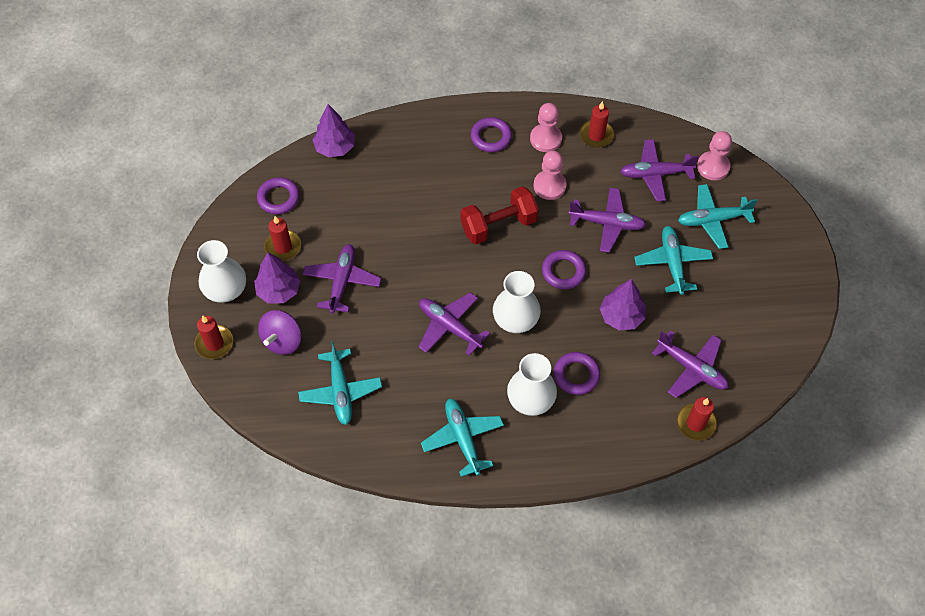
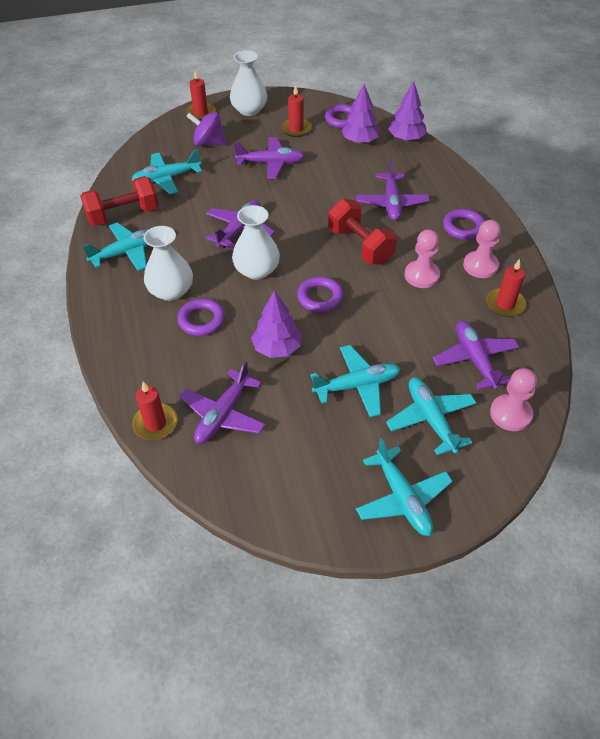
camera: 80 degrees right, 10 degrees down
(279, 290) = (254, 134): purple tree -> purple tree (360, 141)
(397, 441) = (123, 215): none -> red dumbbell
(607, 223) = (391, 325): purple plane -> purple plane (391, 203)
(783, 256) = (402, 498): none -> turquoise plane

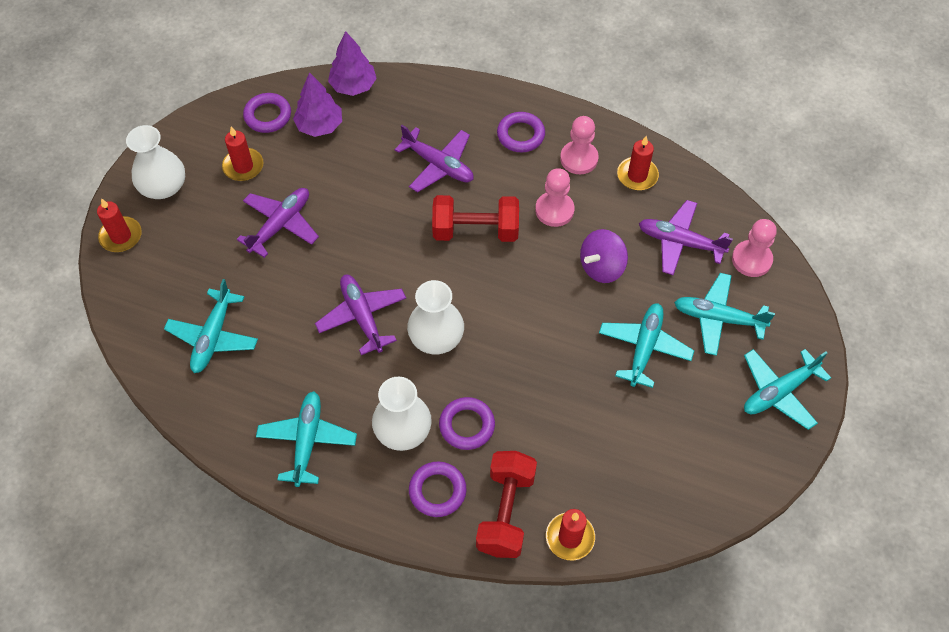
camera: 55 degrees left, 10 degrees up
(123, 215) = (239, 413): red dumbbell -> red dumbbell (506, 512)
(208, 143) = (187, 261): purple spinning top -> purple spinning top (602, 267)
(223, 414) = (600, 474): purple plane -> none
(277, 348) = (553, 382): purple tree -> none
(320, 297) = (517, 308): purple ring -> purple ring (437, 491)
(402, 498) = (779, 392): turquoise plane -> turquoise plane turned 135 degrees clockwise

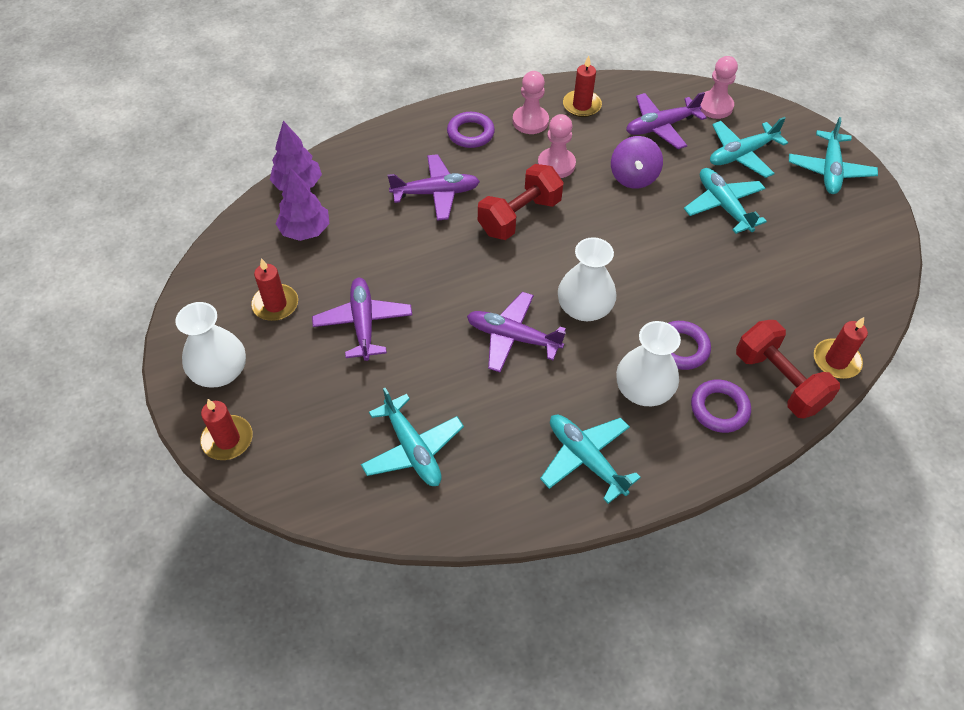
camera: 45 degrees left, 5 degrees down
(268, 116) = (250, 253): purple ring -> none

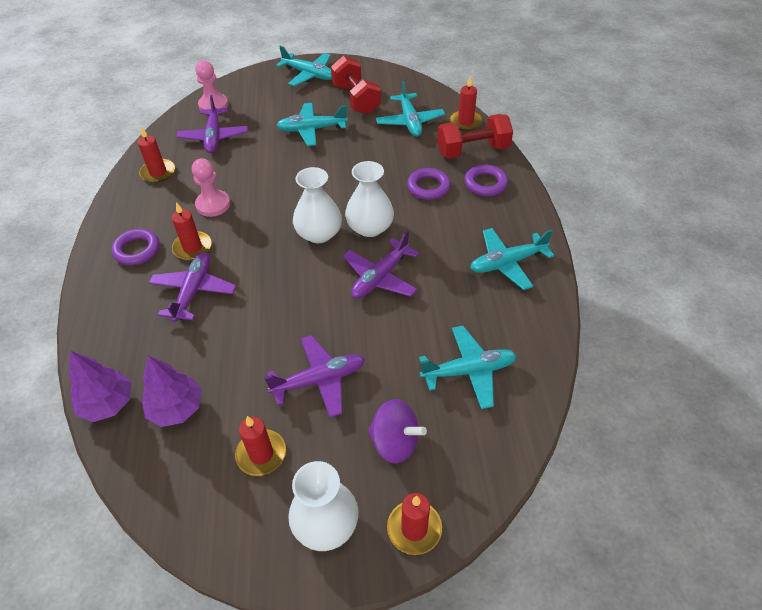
camera: 70 degrees left, 5 degrees down
(363, 323) = (319, 380): purple plane -> purple plane turned 150 degrees clockwise
(490, 171) = (192, 247): none -> red candle
(519, 217) = (256, 242): red dumbbell -> red dumbbell (356, 99)
(530, 121) = (152, 207): pink pawn -> none
(633, 177) = (256, 165): purple spinning top -> purple spinning top (395, 442)
(643, 389) = (457, 216): white vase -> white vase (319, 233)
(741, 154) = (269, 107): turquoise plane -> turquoise plane (410, 121)

